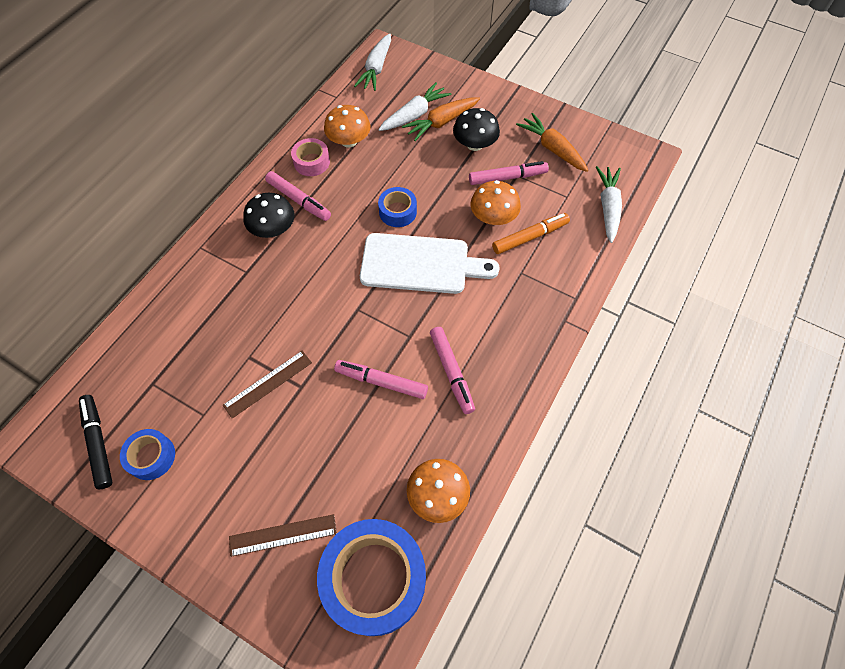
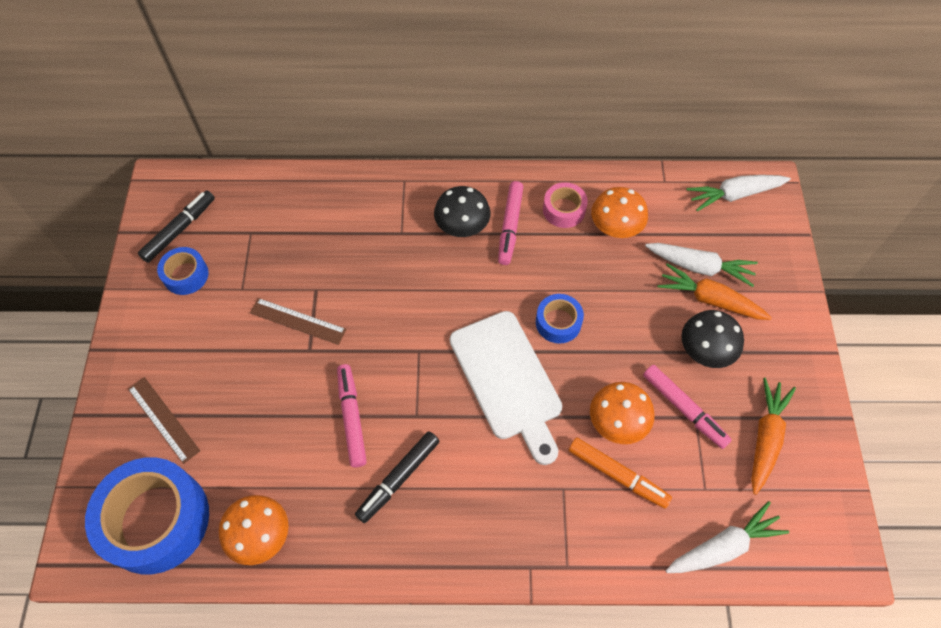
camera: 60 degrees right, 0 degrees up
(451, 372) = (399, 478): pink marker -> black marker

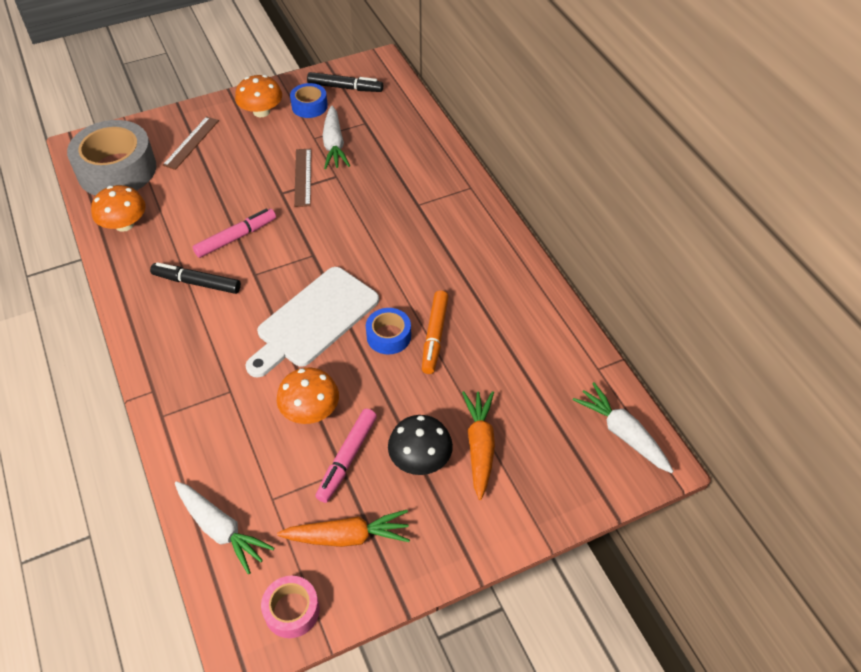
camera: 65 degrees right, 10 degrees down
(156, 520) = (117, 170): blue tape -> grey tape
(462, 225) = (449, 239): black mushroom -> none
(510, 226) = (469, 270): pink marker -> none
(564, 210) = (511, 302): pink tape -> pink tape (292, 610)
(615, 226) = (518, 346): orange mushroom -> orange mushroom (261, 111)
(617, 474) = (258, 426): orange marker -> orange marker (435, 336)
(699, 267) = (513, 427): white carrot -> white carrot (334, 145)

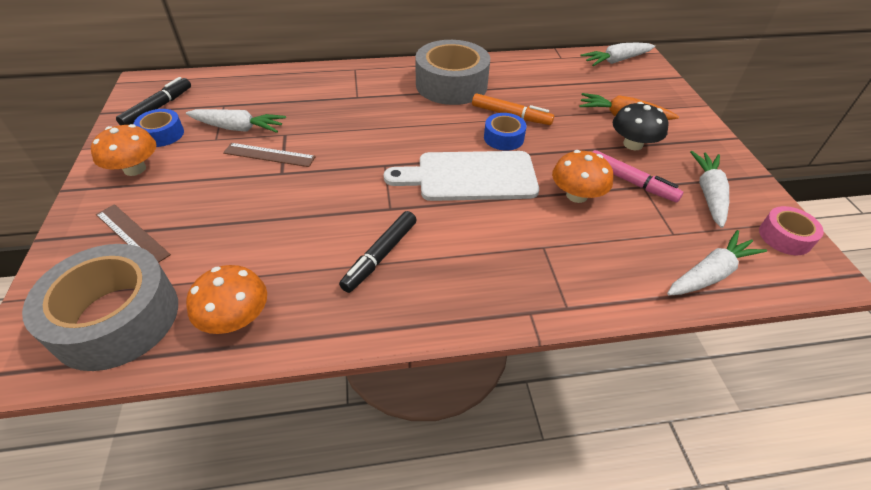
camera: 75 degrees left, 5 degrees down
(236, 237) = (327, 215): pink marker -> none
(314, 320) = (470, 177): white cutting board -> white cutting board turned 120 degrees clockwise
(347, 536) = (708, 194): orange carrot -> white carrot
(476, 272) = (451, 84): none -> grey tape

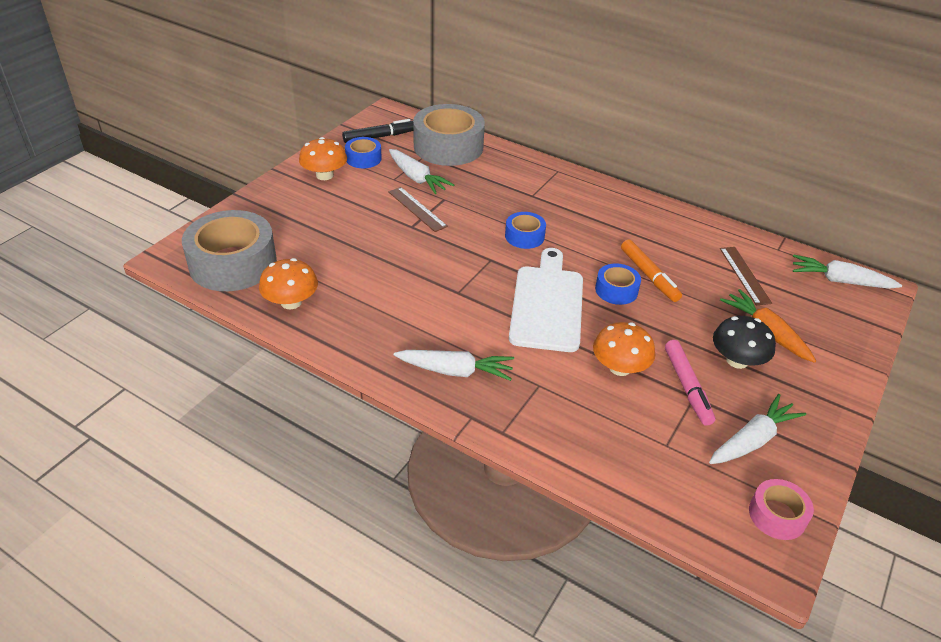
camera: 40 degrees right, 5 degrees down
(132, 234) = (284, 218): brown ruler -> brown ruler (744, 275)
(380, 255) = (415, 319): black marker -> none
(389, 132) = (524, 236): none -> blue tape
(451, 84) = (627, 223): grey tape -> grey tape (448, 146)
(470, 177) = (547, 304): white cutting board -> white cutting board turned 60 degrees clockwise
(710, 274) = (654, 490): white carrot -> white carrot (455, 371)

